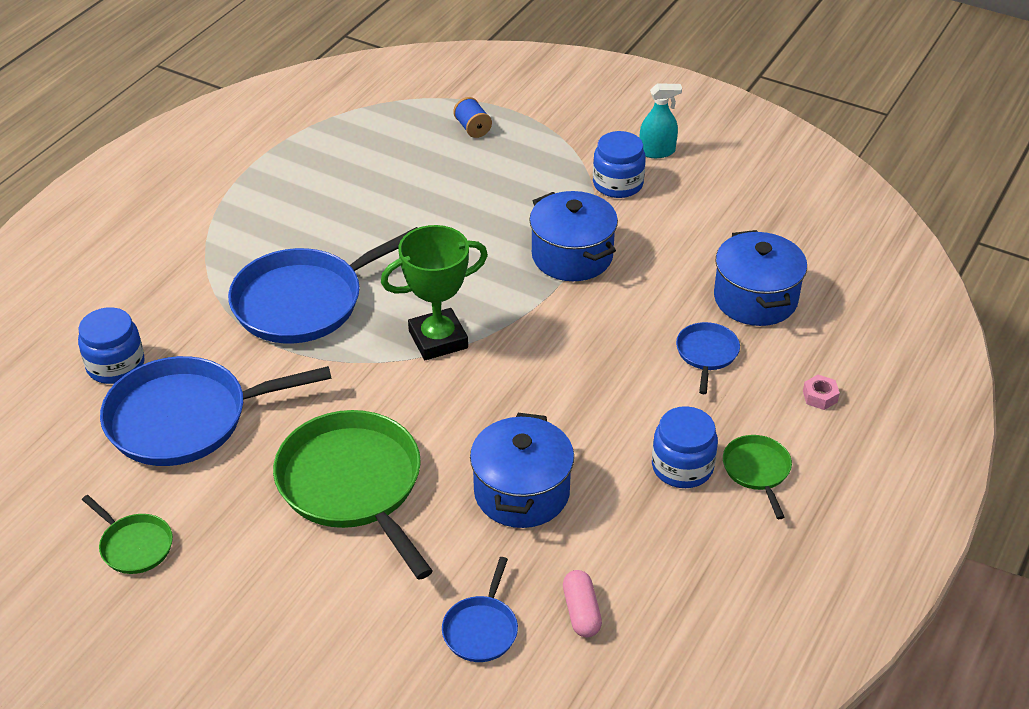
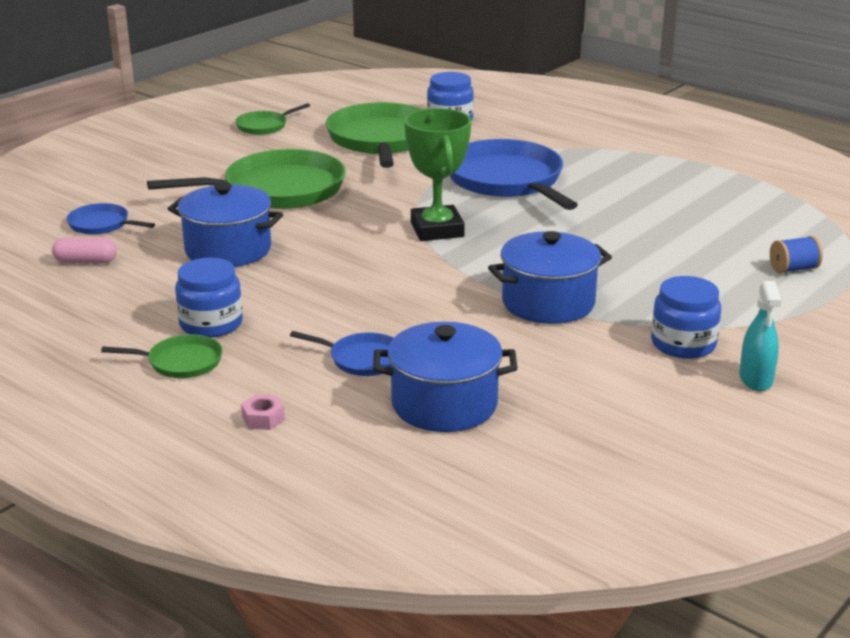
camera: 100 degrees right, 15 degrees down
(185, 419) = (381, 140): blue pan -> green pan

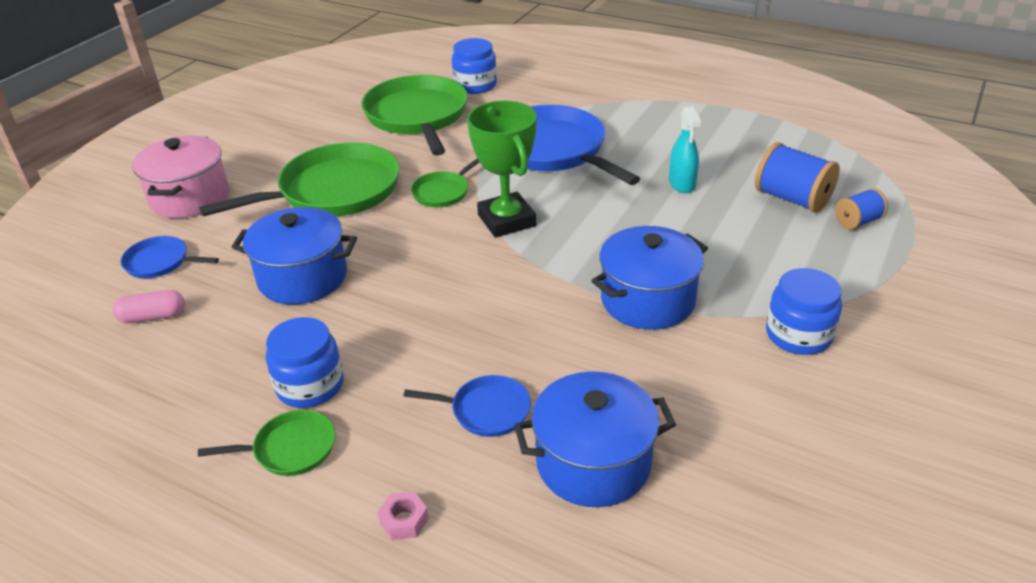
camera: 10 degrees left, 10 degrees up
(141, 180) = (189, 197): none -> pink pot
(264, 126) = (299, 113): green pan -> green pan (443, 192)
(735, 244) = (792, 199): none -> blue spool
(756, 379) = (887, 371): turquoise spray bottle -> turquoise spray bottle (682, 184)

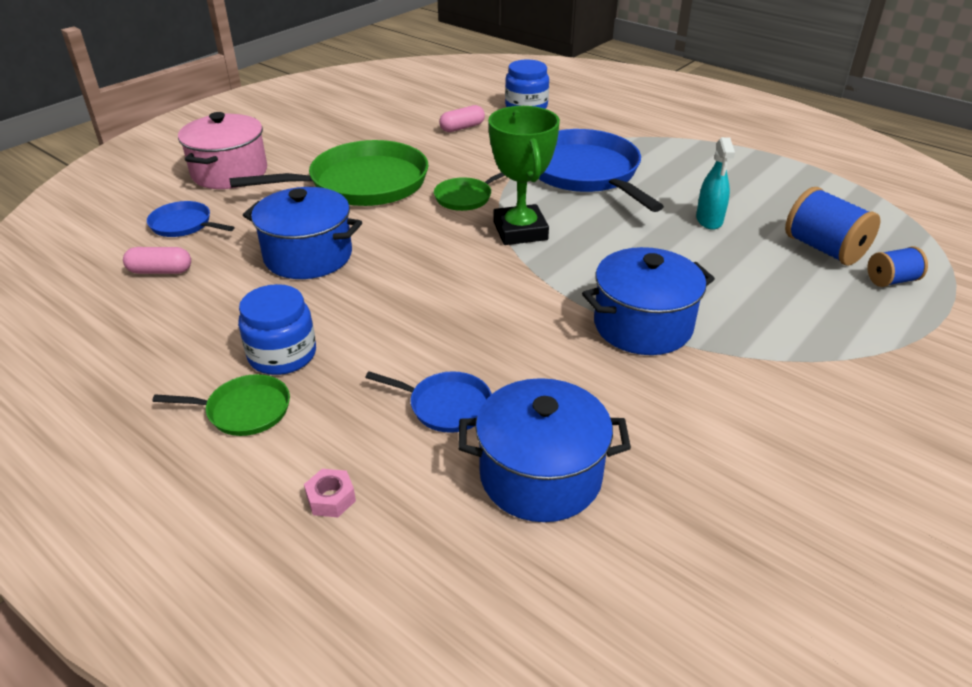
camera: 10 degrees right, 0 degrees up
(417, 116) = (462, 128): green pan -> pink capsule
(798, 335) = (797, 383): blue jar -> none

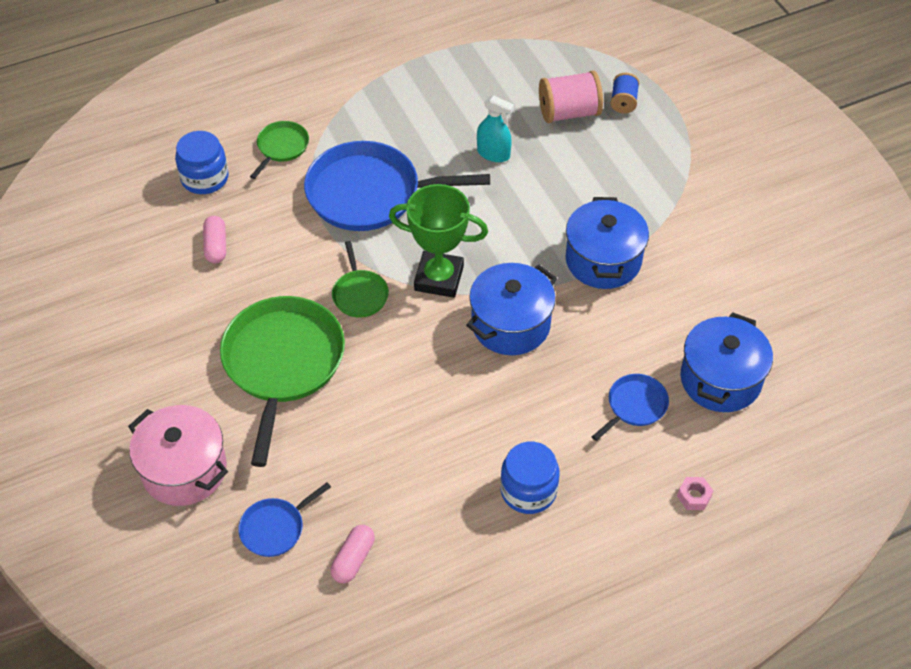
camera: 65 degrees left, 15 degrees up
(244, 410) = (584, 528): green pan -> green pan (281, 147)
(308, 256) = (392, 439): blue pot -> blue pot (510, 324)
(824, 249) = (569, 112): blue spool -> pink spool

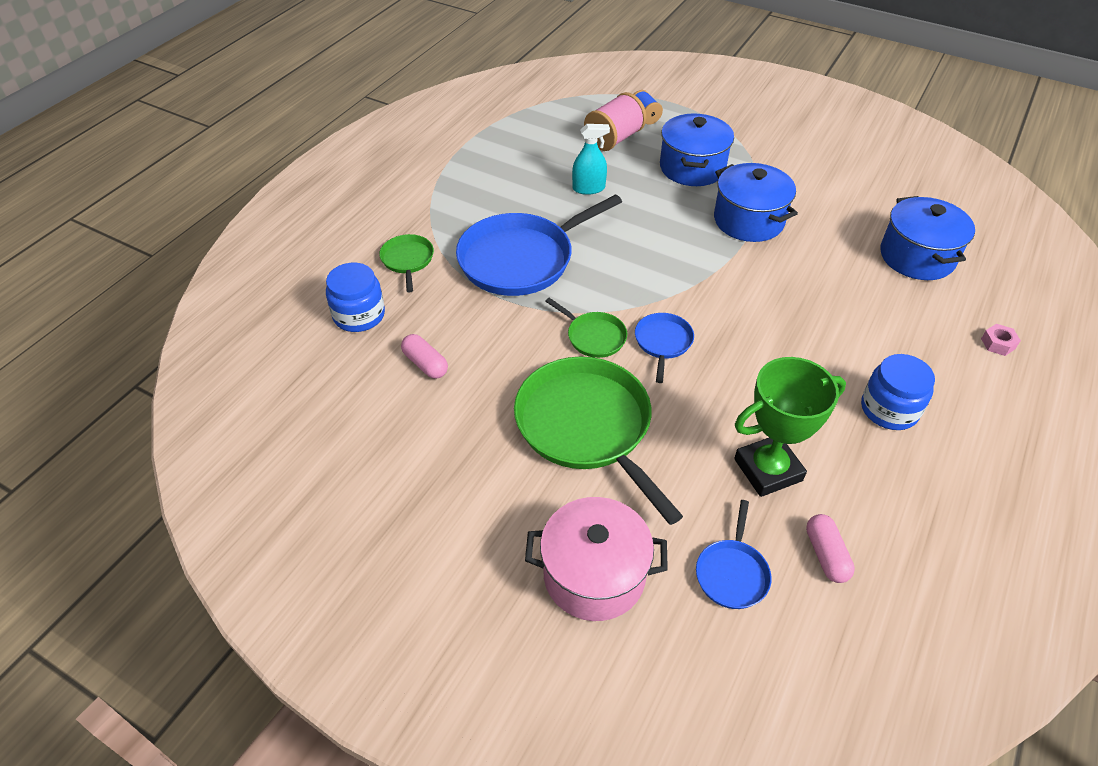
camera: 35 degrees left, 5 degrees down
(439, 278) = (644, 292): green trophy -> green trophy (768, 470)
(510, 324) = (735, 297): blue pot -> blue pot (692, 168)
(635, 406) = (886, 305): blue pan -> blue pan (663, 342)

